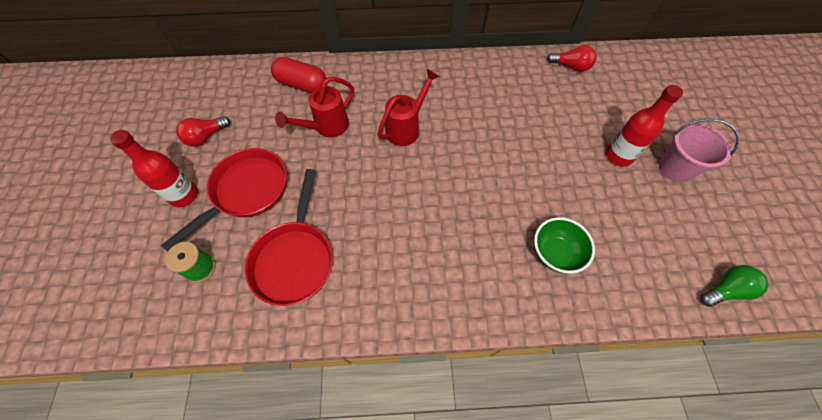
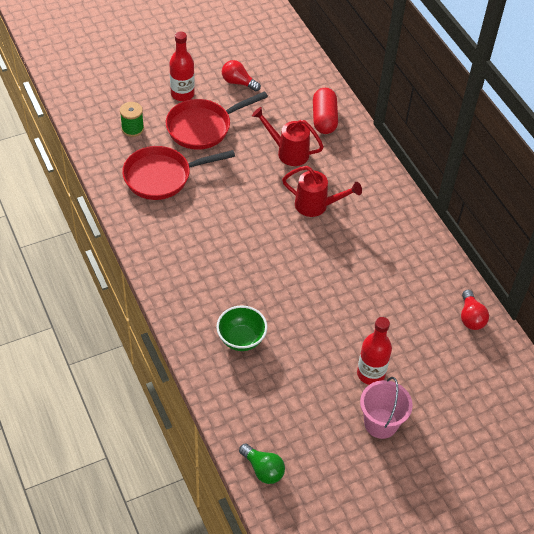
camera: 65 degrees right, 10 degrees down
(246, 191) = (203, 127): red pan -> red pan turned 135 degrees clockwise

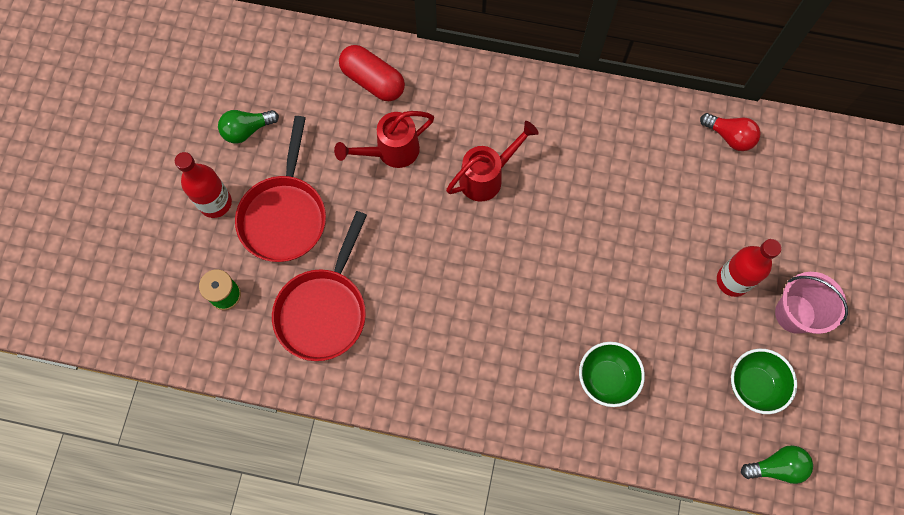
camera: 50 degrees left, 20 degrees up
(238, 82) = (247, 130): red light bulb -> green light bulb
(308, 425) = (753, 385): none -> green bowl

